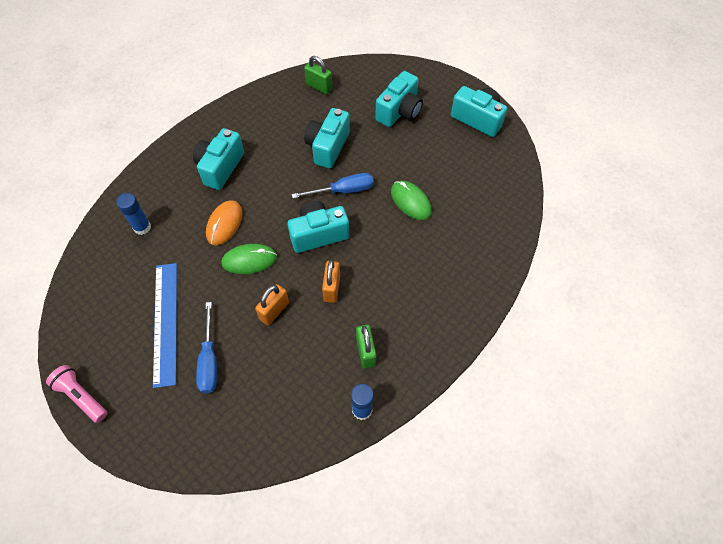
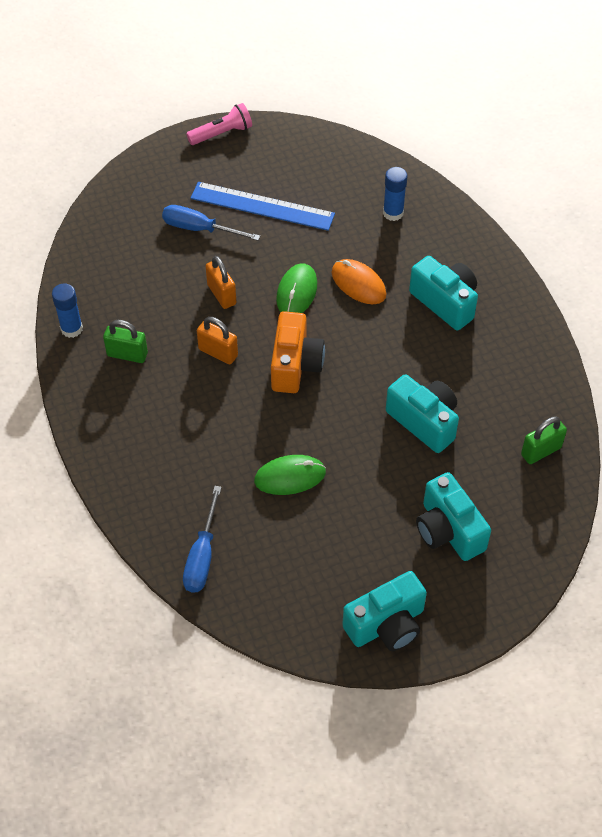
camera: 115 degrees right, 5 degrees down
(318, 234) = (295, 365): turquoise camera -> orange camera
(343, 191) = (345, 412): blue screwdriver -> blue screwdriver (202, 556)

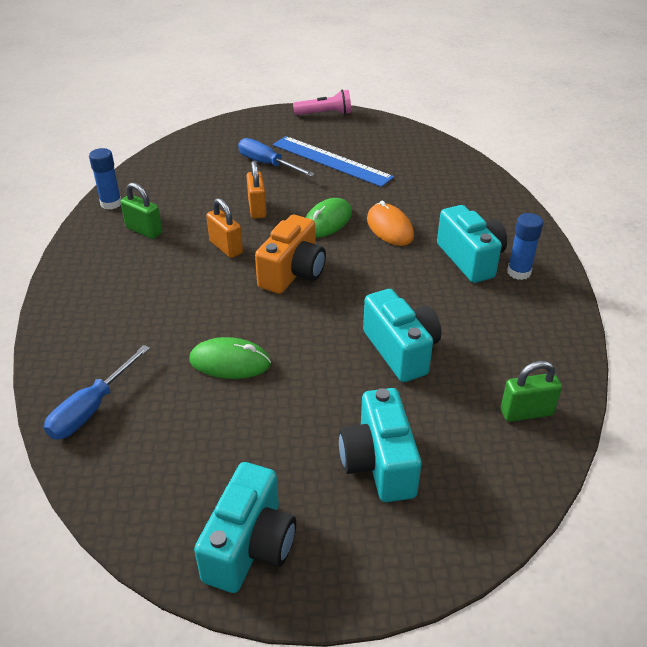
camera: 20 degrees right, 15 degrees down
(386, 624) = (250, 546): turquoise camera -> turquoise camera turned 60 degrees counterclockwise
(393, 213) = (449, 187): blue glue stick -> blue glue stick (518, 272)

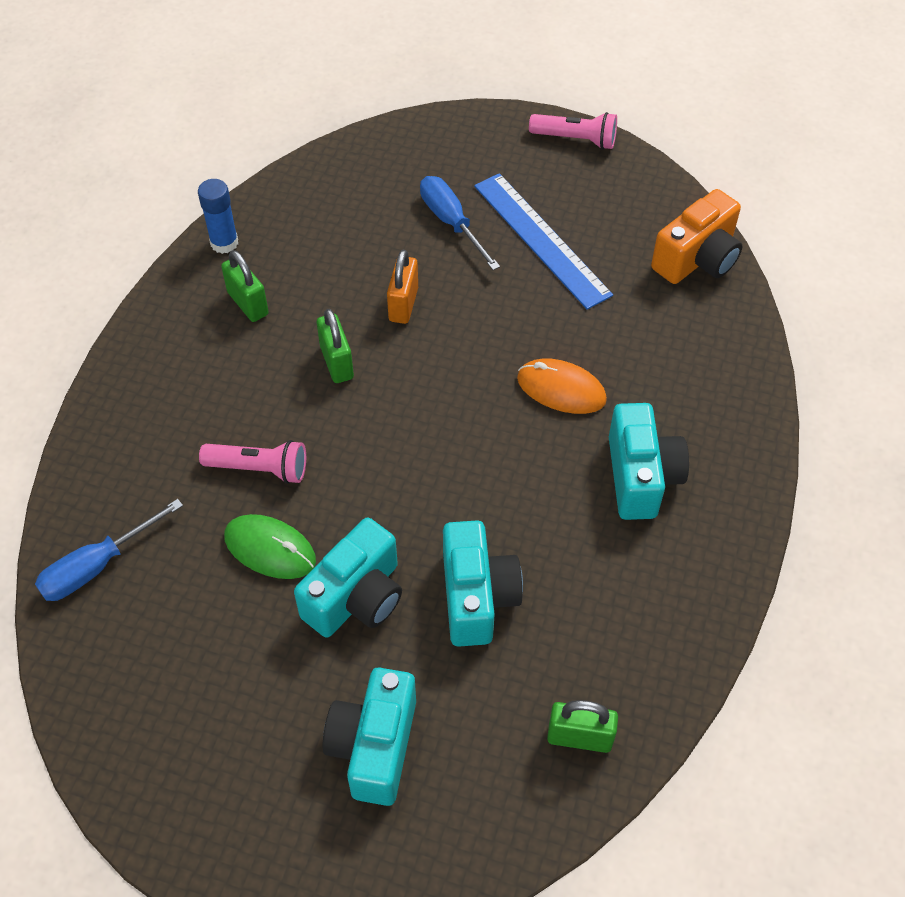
camera: 20 degrees right, 15 degrees up
(198, 318) = (259, 469): none -> pink flashlight
(226, 247) = (337, 362): orange padlock -> green padlock
(250, 546) = (195, 800): turquoise camera -> turquoise camera (356, 597)
(293, 273) = (401, 431): orange camera -> orange camera (697, 259)
(327, 221) = (484, 353): green mouse -> none
(389, 228) = (561, 389): orange mouse -> orange mouse turned 60 degrees counterclockwise
(518, 272) = (693, 519): blue glue stick -> none

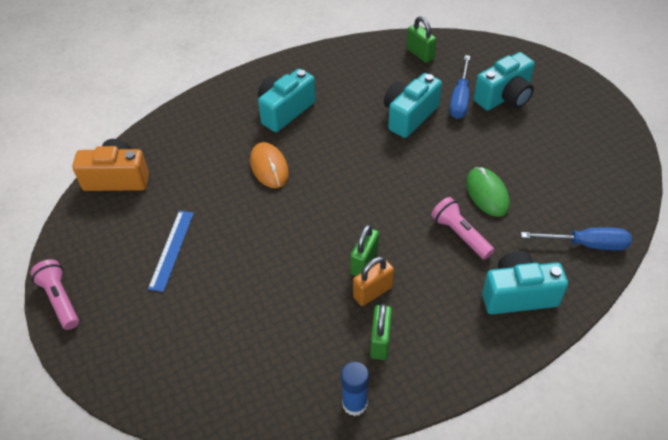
camera: 135 degrees left, 5 degrees down
(356, 597) = (463, 148): turquoise camera -> turquoise camera (518, 295)
(403, 304) = (291, 269): orange padlock -> orange padlock (373, 292)
(451, 222) = (203, 301): blue screwdriver -> blue screwdriver (460, 99)
(541, 239) = (171, 249): blue ruler -> blue ruler, size x0.65

